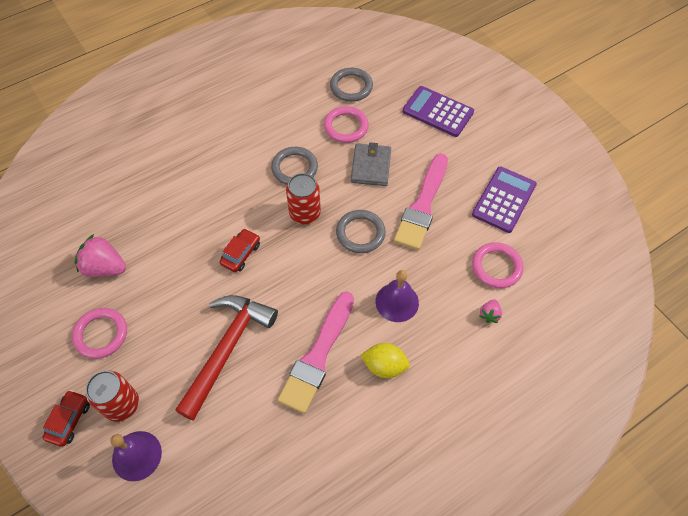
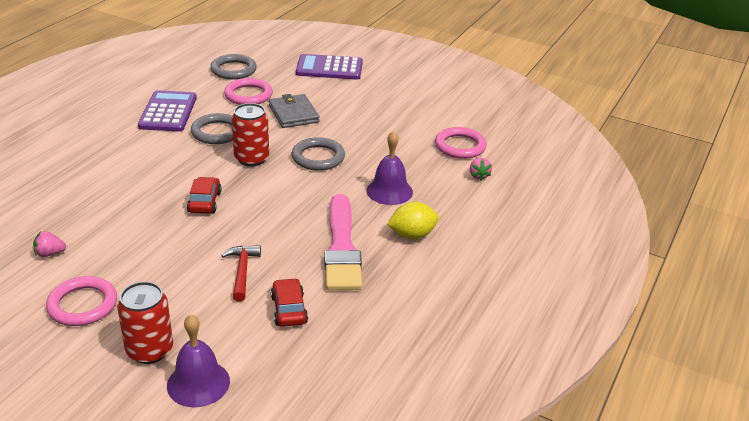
camera: 30 degrees left, 25 degrees down
(69, 420) = (91, 384): red car -> red car (289, 309)
(105, 267) = (50, 253): pink strawberry -> pink strawberry, size x0.52
(227, 349) = (242, 272): red hammer -> red hammer, size x0.49
(422, 206) = (363, 126): pink brush -> none
(504, 200) = (432, 106): purple calculator -> purple calculator (168, 112)

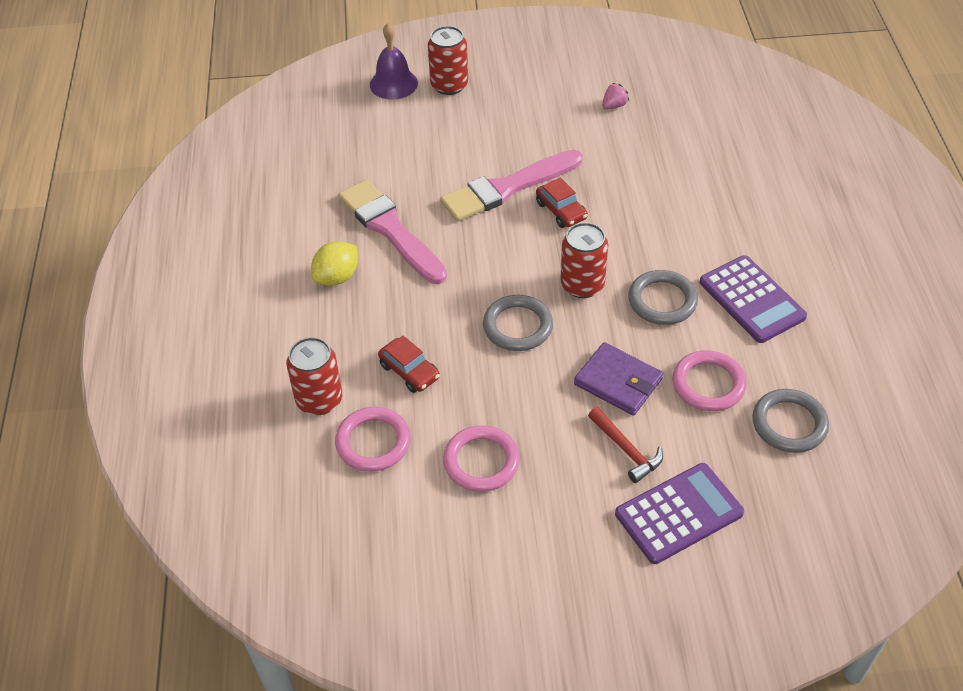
camera: 150 degrees right, 15 degrees up
(82, 305) = (534, 87): pink ring -> pink ring (481, 461)
(221, 234) = (507, 188): none -> pink brush
(242, 272) = (451, 166): red hammer -> red hammer (626, 450)
(289, 309) = (382, 156): red car -> red car (409, 371)
(293, 114) = (618, 382): grey wallet -> purple wallet
(389, 191) = (401, 320): purple bell -> none
(478, 176) = (319, 400): pink strawberry -> red can

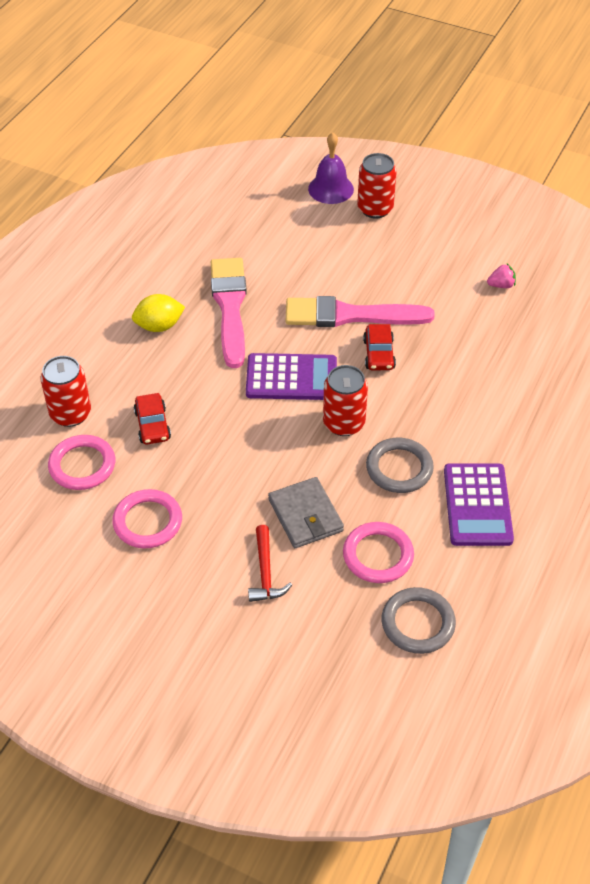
camera: 30 degrees right, 0 degrees up
(517, 326) = (264, 431): grey ring -> none
(618, 382) = (305, 515): purple wallet -> grey wallet
(679, 514) = (263, 644): purple calculator -> purple calculator (291, 378)

